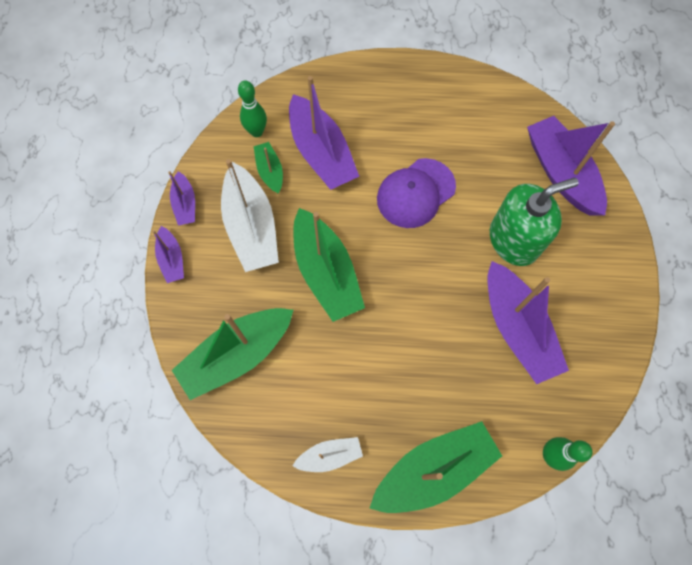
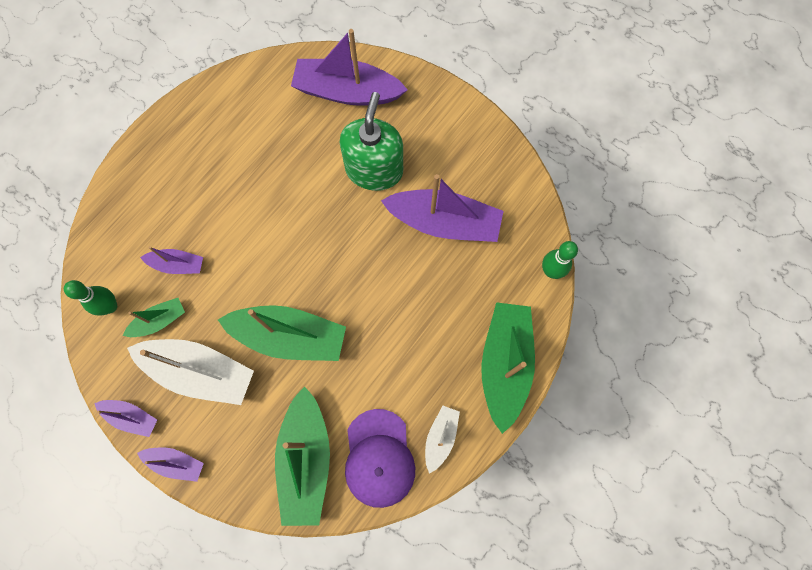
camera: 55 degrees left, 5 degrees up
(270, 171) = (159, 320): green boat -> green boat turned 135 degrees clockwise
(321, 153) = (177, 264): purple boat -> purple boat, size x0.51
(415, 193) = (276, 214): purple cap -> purple cap (379, 458)

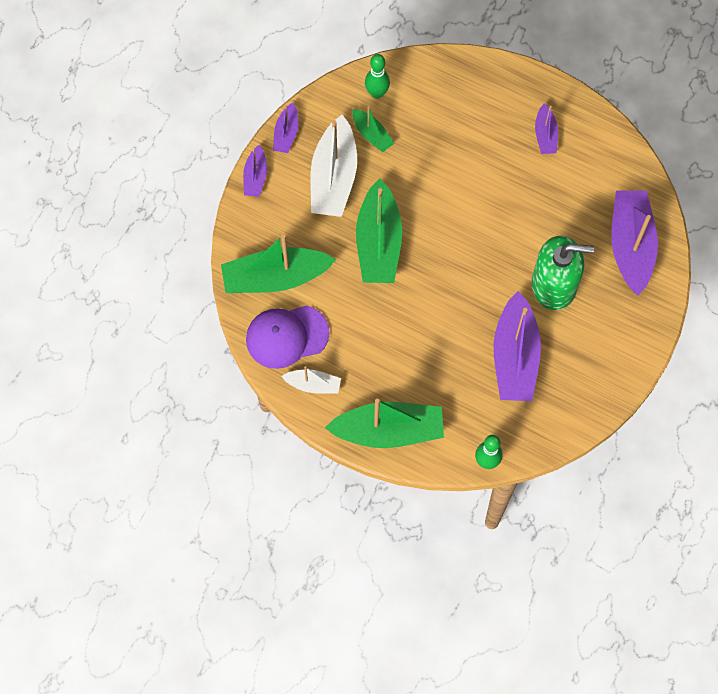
camera: 80 degrees right, 5 degrees down
(177, 264) = (425, 137): purple boat -> purple boat (545, 135)

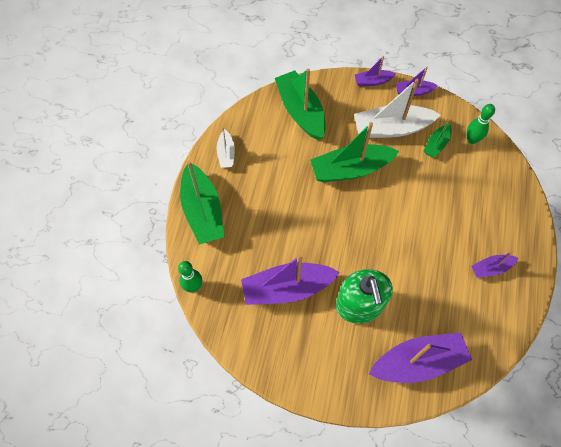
camera: 75 degrees right, 5 degrees down
(286, 336) = (258, 129): purple cap -> none

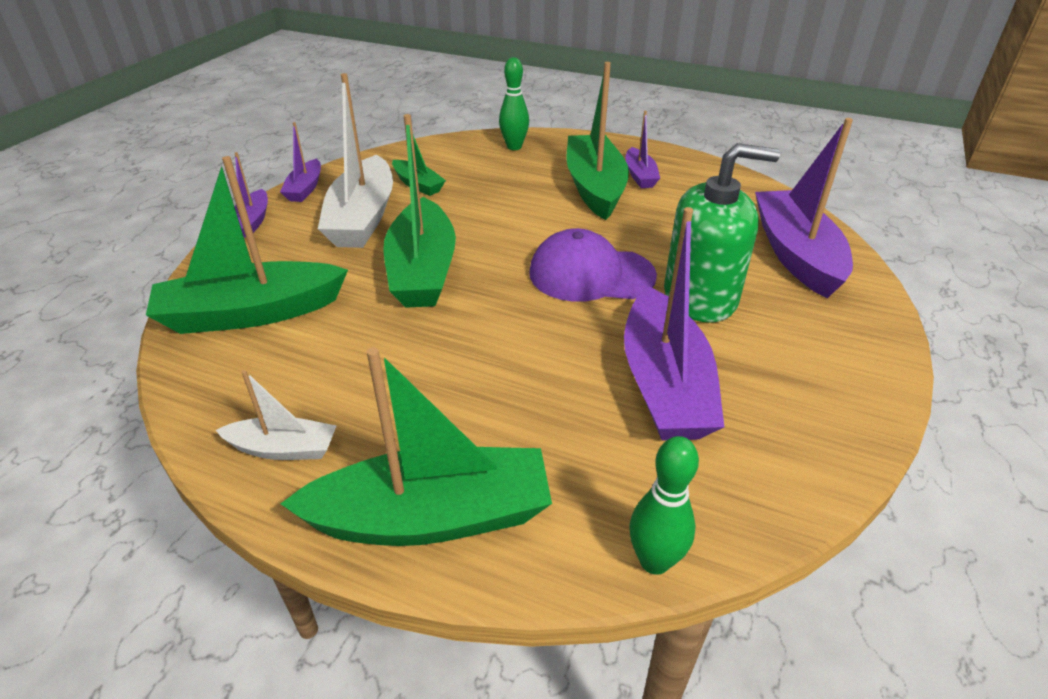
camera: 80 degrees left, 25 degrees down
(367, 249) = (591, 274): none -> purple cap
(465, 241) = (594, 187): none -> green boat
(471, 140) = (426, 158): green bowling pin -> green bowling pin (514, 147)

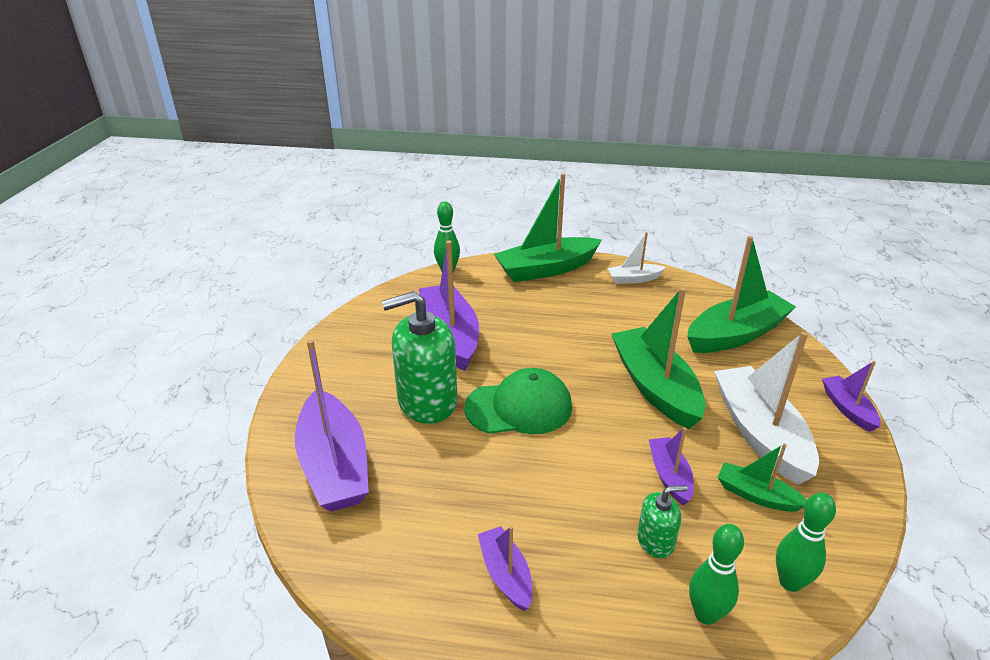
camera: 165 degrees right, 5 degrees down
(305, 189) = (862, 463): purple boat -> purple boat (669, 476)
(446, 150) = (790, 582): none -> green bowling pin
(520, 175) = (655, 541): none -> green soap dispenser
(591, 274) = (519, 407): purple cap -> green cap
(594, 187) = (556, 535): green boat -> none

